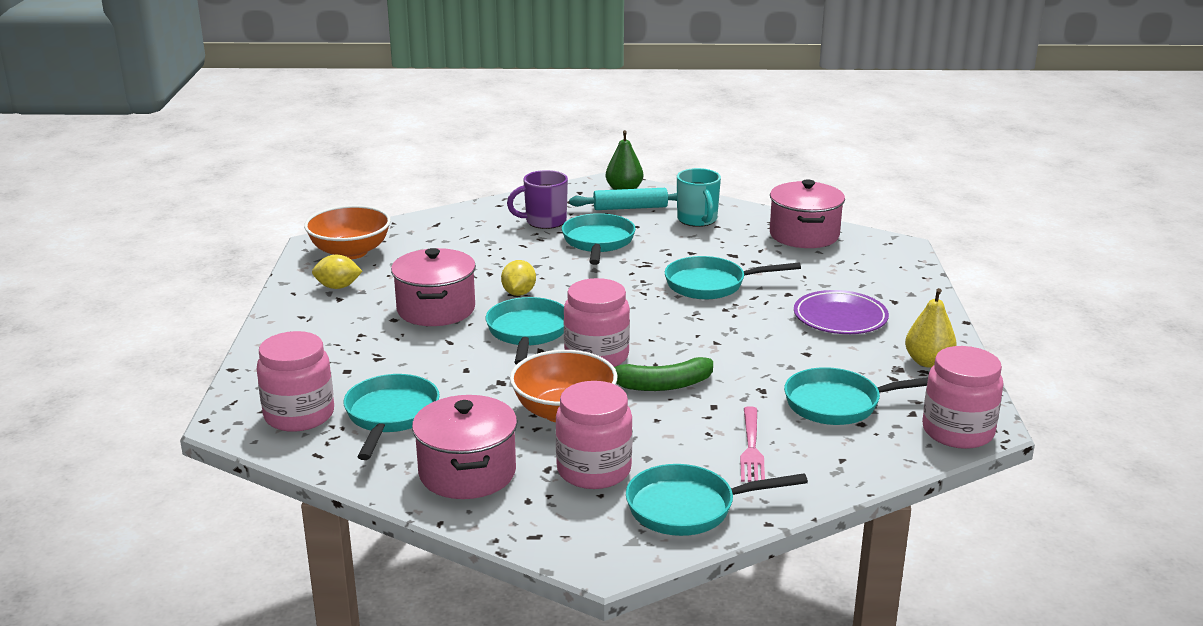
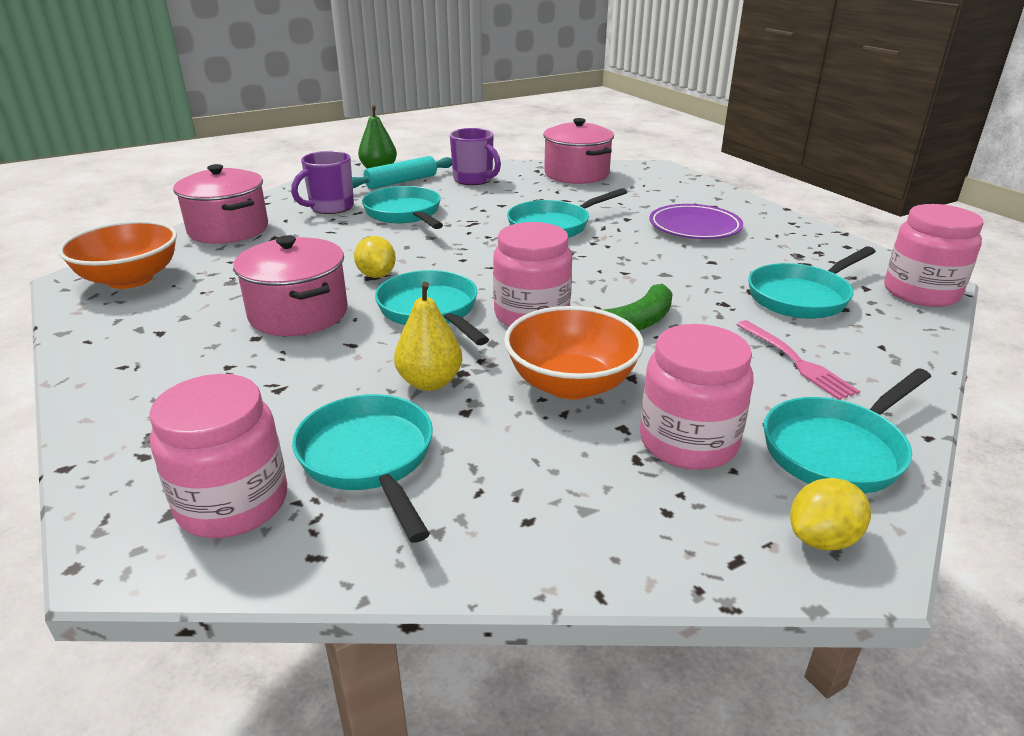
camera: 30 degrees left, 5 degrees up
(338, 287) = (146, 319): yellow lemon -> yellow lemon (822, 539)
(467, 473) = (551, 502): pink pot -> pink pot (228, 230)
(697, 220) = (474, 180): turquoise mug -> purple mug
(928, 362) = (810, 244): yellow pear -> yellow pear (430, 382)

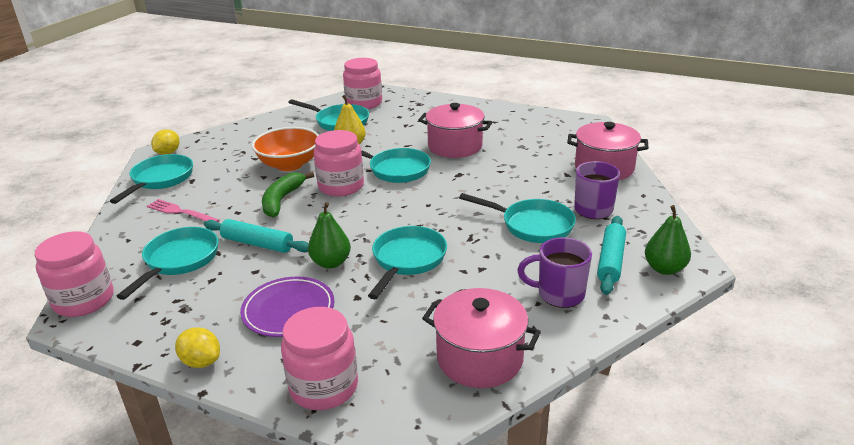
camera: 145 degrees right, 0 degrees up
(130, 279) = (568, 130): orange bowl -> none
(376, 275) = (457, 176): yellow lemon -> yellow lemon (201, 362)
(627, 245) = (331, 263): none -> green pear
(688, 442) = (225, 162): pink jar -> pink jar (324, 387)
(696, 284) = (257, 244): none -> turquoise rolling pin

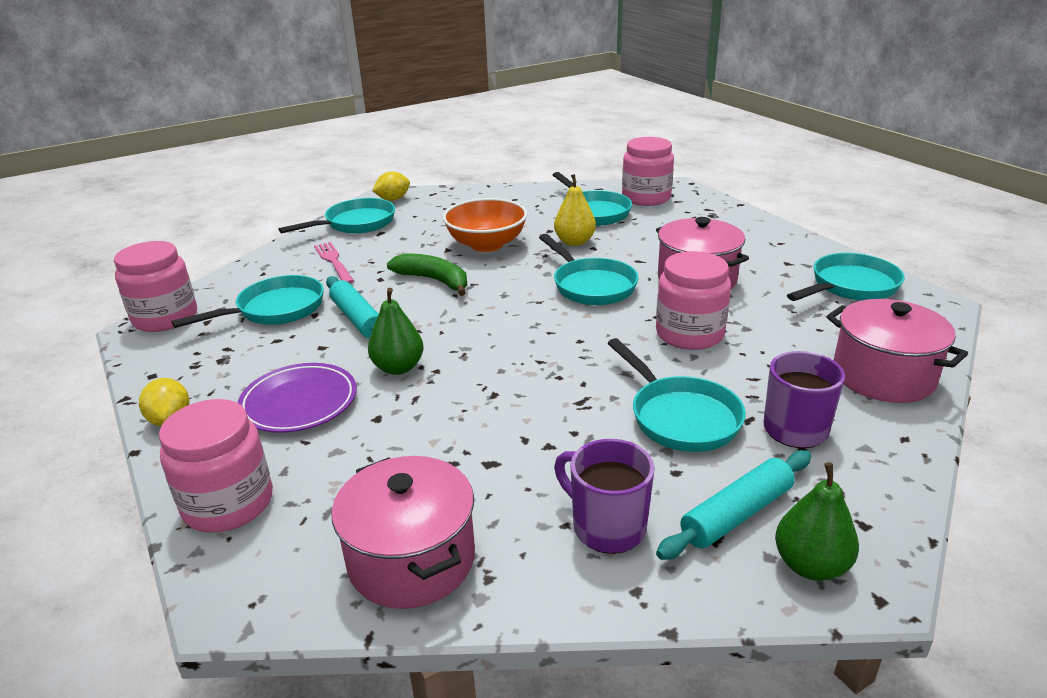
camera: 35 degrees right, 0 degrees up
(282, 200) = (434, 280): green banana -> green banana turned 75 degrees clockwise
(341, 186) = (509, 285): pink jar -> pink jar (689, 334)
(407, 260) = (477, 398): turquoise pan -> turquoise pan (850, 286)

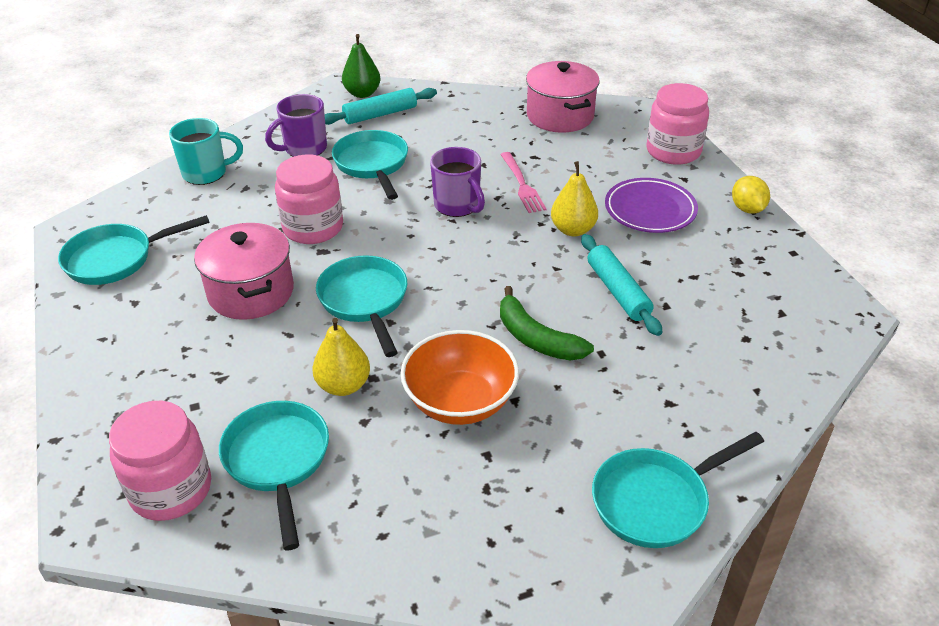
camera: 170 degrees left, 10 degrees up
(165, 318) = (833, 325): pink jar -> none
(275, 310) = (712, 319): turquoise pan -> none
(333, 261) = (668, 399): pink fork -> pink fork (522, 185)
(393, 199) = (601, 584): yellow lemon -> none
(398, 368) = (573, 230): green pear -> yellow pear
(606, 527) = (453, 117): purple mug -> purple mug (457, 206)
(883, 376) = (206, 173): pink pot -> turquoise mug

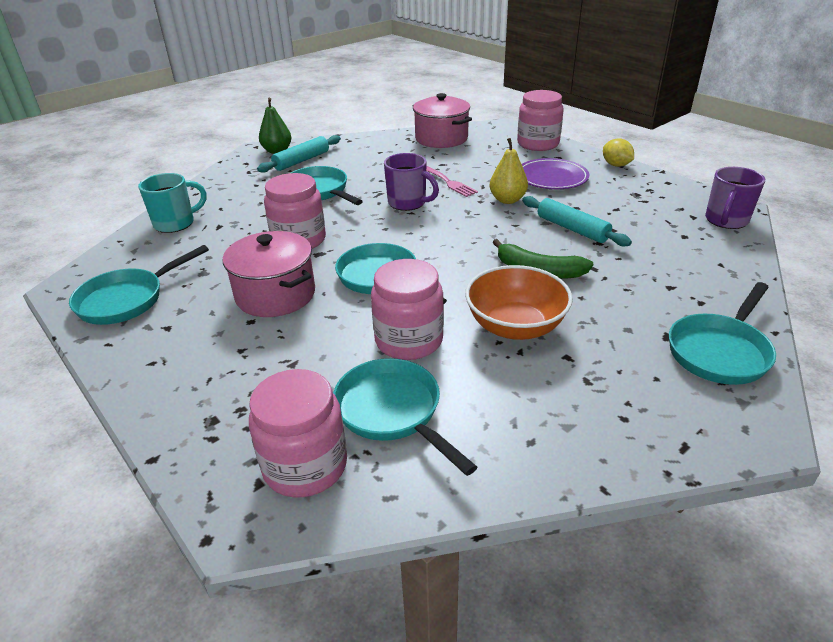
camera: 20 degrees left, 5 degrees down
(304, 149) = (253, 192): purple mug -> purple mug (726, 221)
(343, 385) = (409, 340): yellow pear -> pink jar

